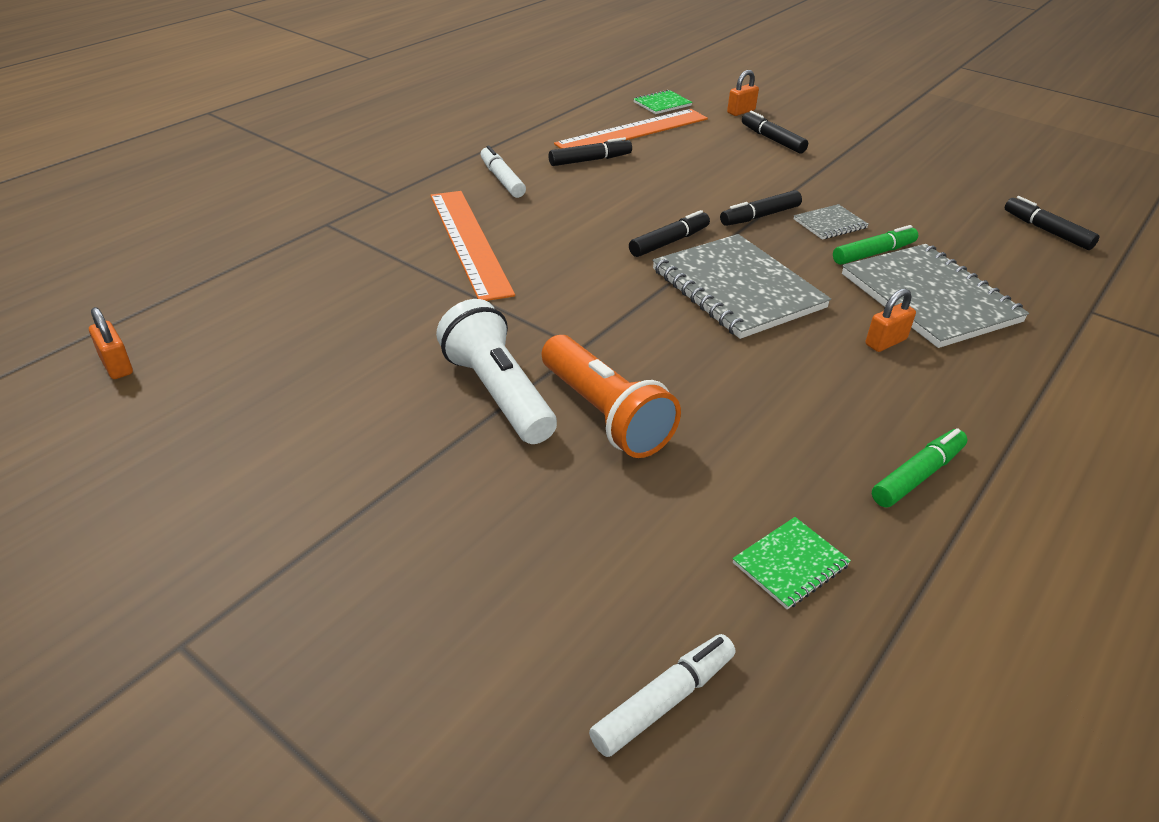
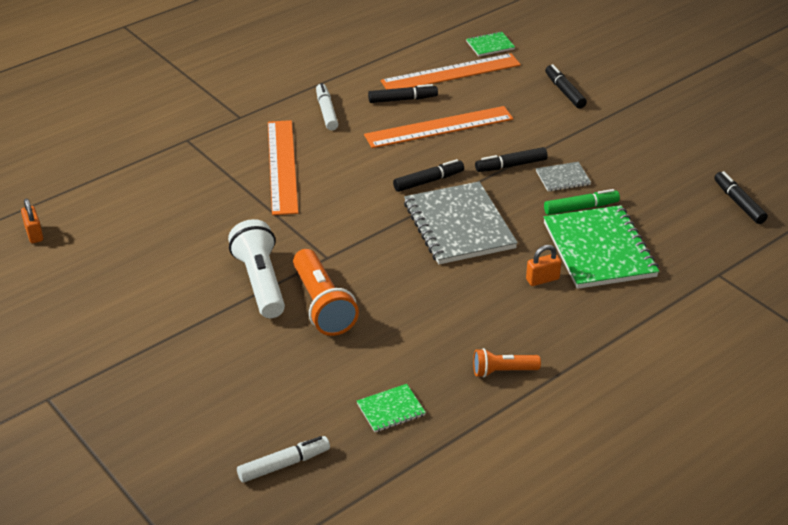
camera: 15 degrees right, 0 degrees up
(649, 184) = (439, 127): none -> orange ruler
(741, 111) = (554, 59): orange padlock -> none
(917, 475) = (503, 371): green marker -> orange flashlight
(930, 298) = (599, 249): grey notebook -> green notebook

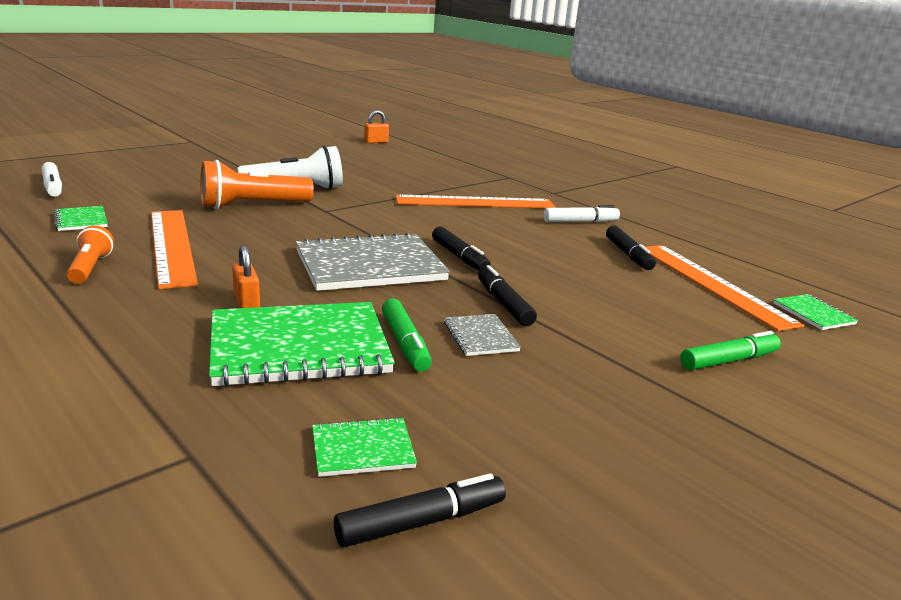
camera: 85 degrees right, 15 degrees down
(439, 127) = (578, 269): orange ruler -> orange ruler (172, 246)
(564, 91) = (729, 360): black marker -> green marker
(694, 220) = (362, 449): none -> green notebook

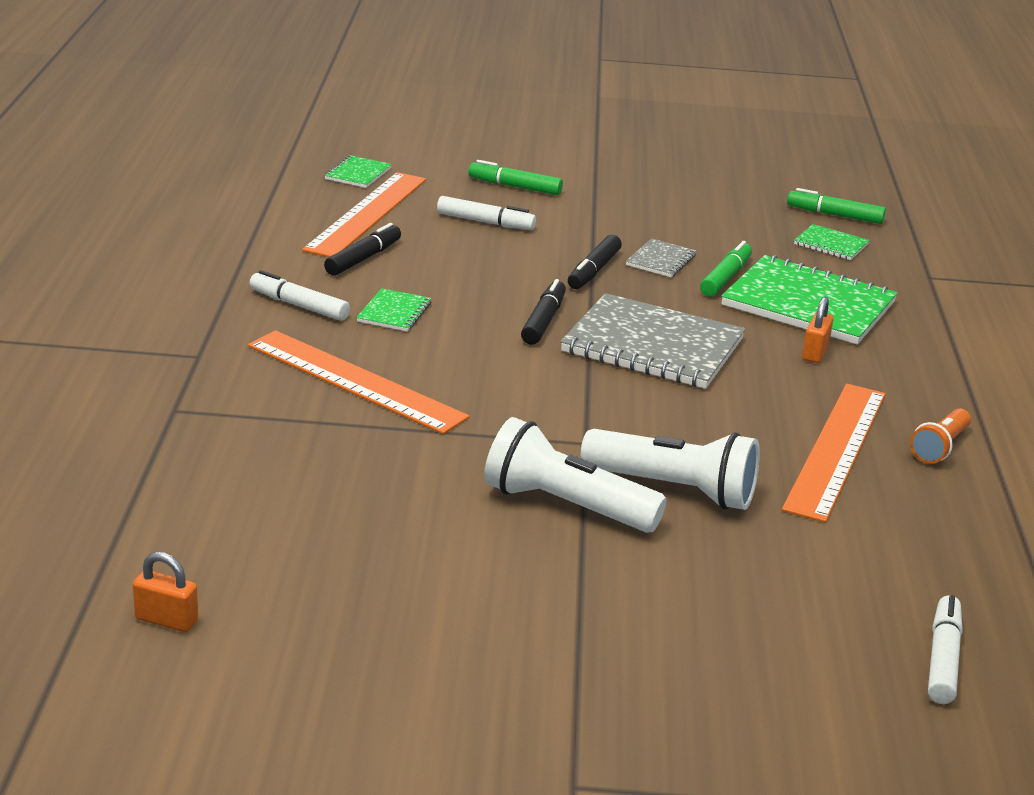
camera: 135 degrees left, 5 degrees up
(81, 220) = (924, 541): green notebook -> green notebook (394, 312)
(252, 206) = (674, 489): orange flashlight -> white flashlight
(421, 522) = (834, 215): black marker -> green marker
(651, 312) = (485, 222): none -> white marker

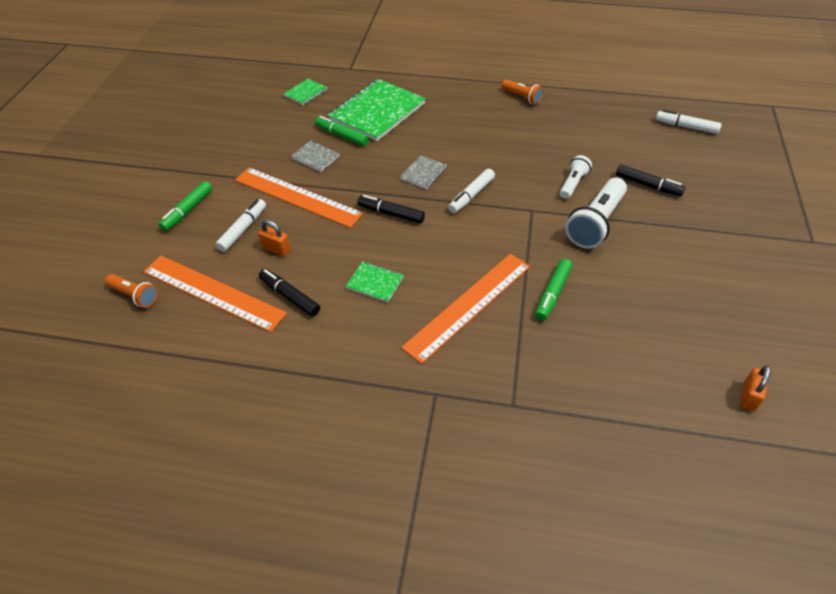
camera: 80 degrees left, 20 degrees up
(299, 305) = (360, 334): white marker -> white marker (471, 195)
(358, 174) = (135, 295): green notebook -> orange flashlight
(593, 271) = (326, 186): black marker -> black marker (648, 185)
(652, 346) = (423, 173): grey notebook -> grey notebook, size x0.46
(674, 489) = (573, 184): white flashlight -> white flashlight, size x0.56
(815, 353) = (432, 118): orange padlock -> orange padlock (276, 249)
(834, 215) = (268, 85): green marker -> green marker (552, 293)
(836, 449) = (527, 127): orange ruler -> orange ruler (297, 197)

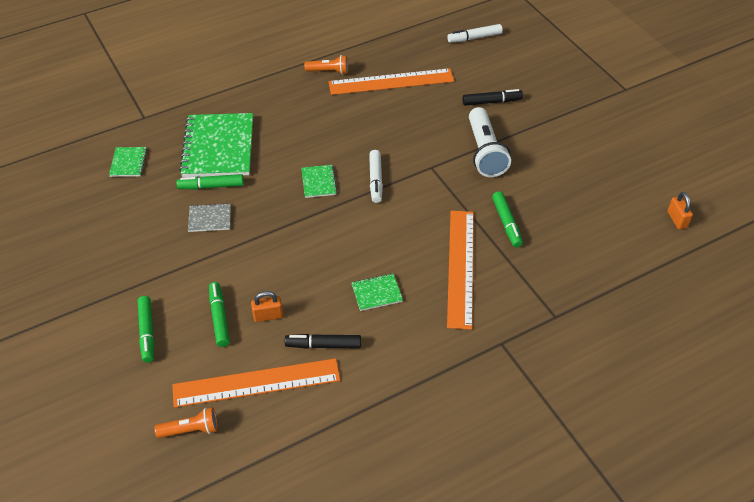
camera: 40 degrees left, 0 degrees up
(243, 229) = (219, 317): white marker -> green marker
(297, 197) = (234, 262): orange ruler -> orange ruler (391, 82)
(391, 214) = (329, 231): black marker -> none
(423, 173) = (319, 182): grey notebook -> green notebook
(573, 184) = (440, 129): white flashlight -> none

